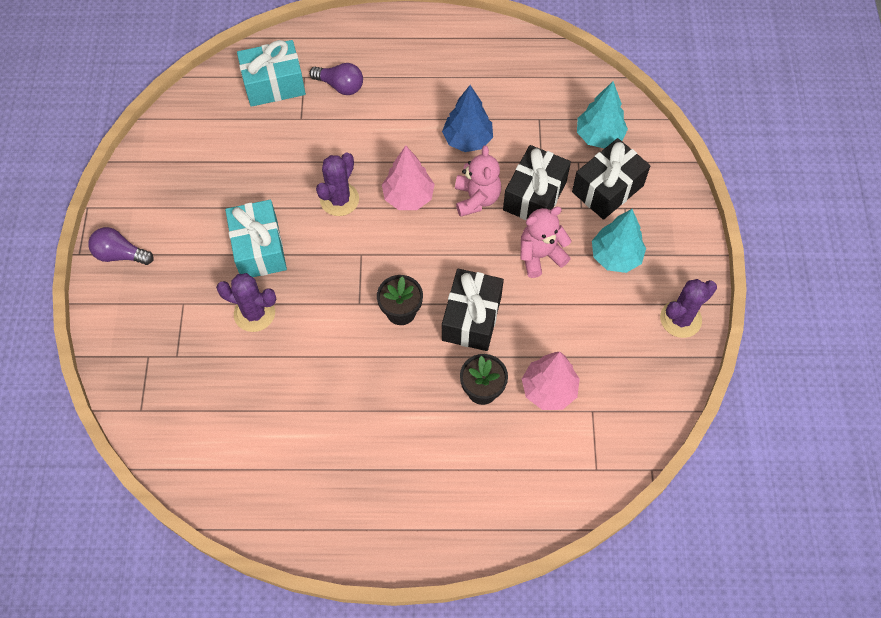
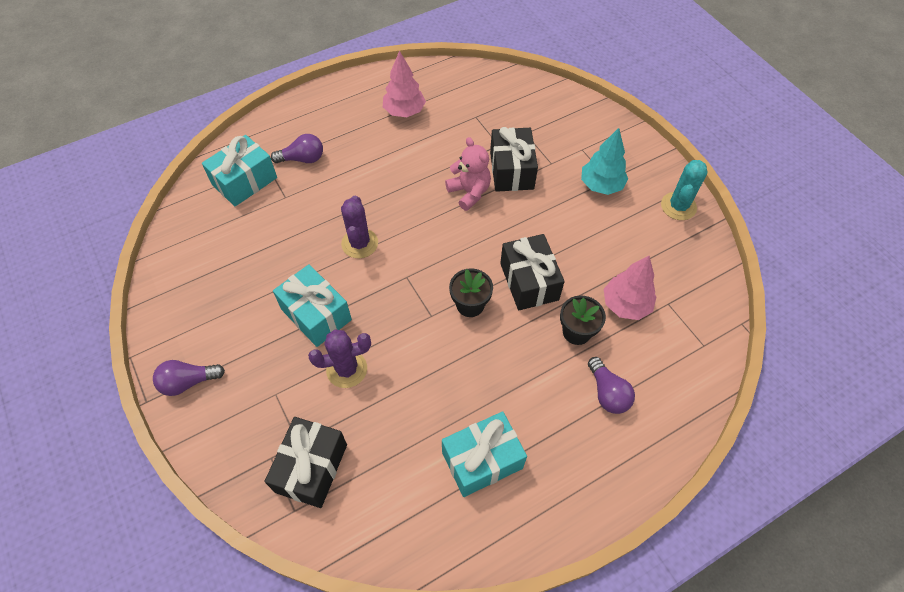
camera: 30 degrees left, 5 degrees down
(317, 456) = (482, 460): none -> turquoise gift
(408, 197) = (415, 215): pink tree -> pink tree (404, 111)
(467, 140) = (432, 154): blue tree -> none
(469, 461) = (607, 393): none -> purple light bulb
(540, 255) = (547, 210): pink teddy bear -> none
(599, 136) = (528, 109): turquoise tree -> none
(607, 189) = (560, 142): black gift -> black gift (311, 468)
(680, 319) = (678, 206): purple cactus -> turquoise cactus

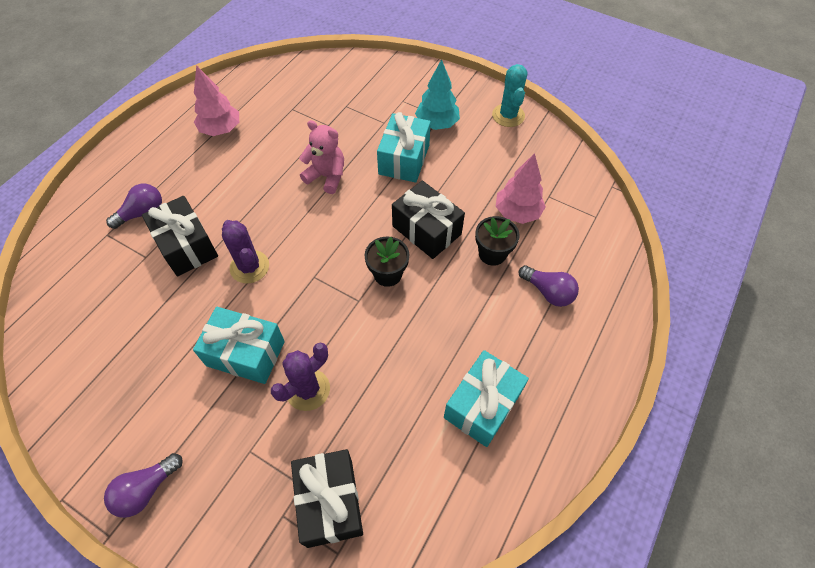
camera: 30 degrees left, 0 degrees up
(245, 181) = (91, 260): turquoise gift -> turquoise gift (404, 159)
(511, 170) = (353, 142): black gift -> black gift (187, 246)

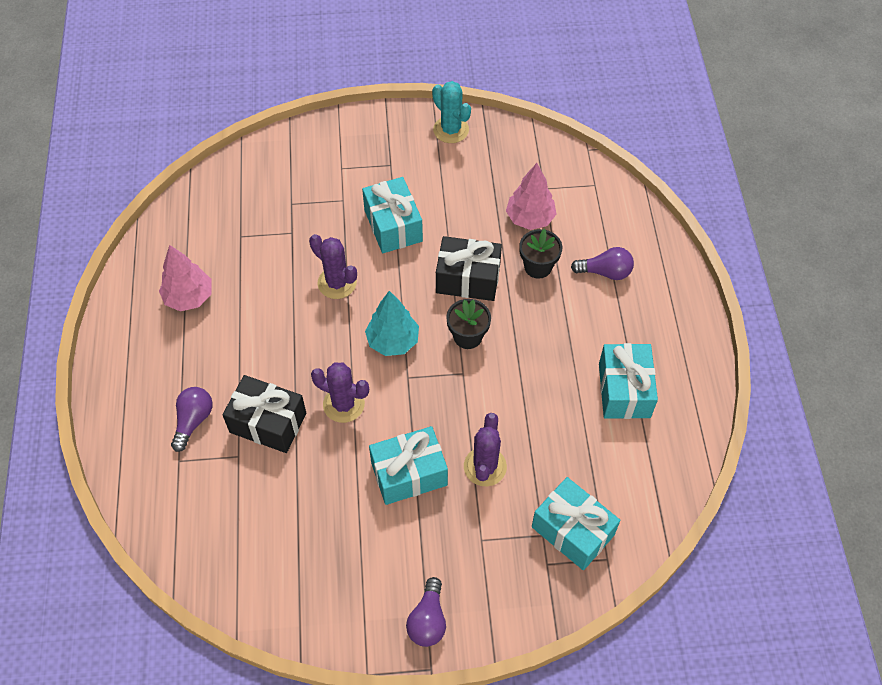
camera: 35 degrees left, 0 degrees up
(326, 176) = (337, 283): pink teddy bear -> purple cactus
(330, 502) = (572, 531): black gift -> turquoise gift
(437, 124) = (393, 174): turquoise tree -> turquoise tree (393, 341)

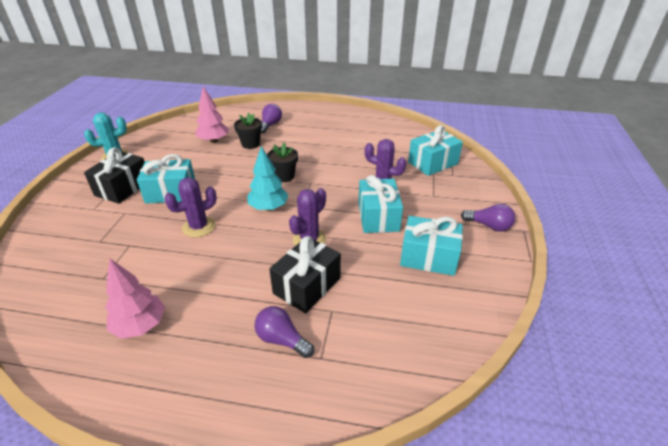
camera: 75 degrees left, 20 degrees down
(468, 279) = (240, 169): black gift -> black gift (123, 188)
(624, 390) = (349, 133): turquoise gift -> turquoise gift (428, 257)

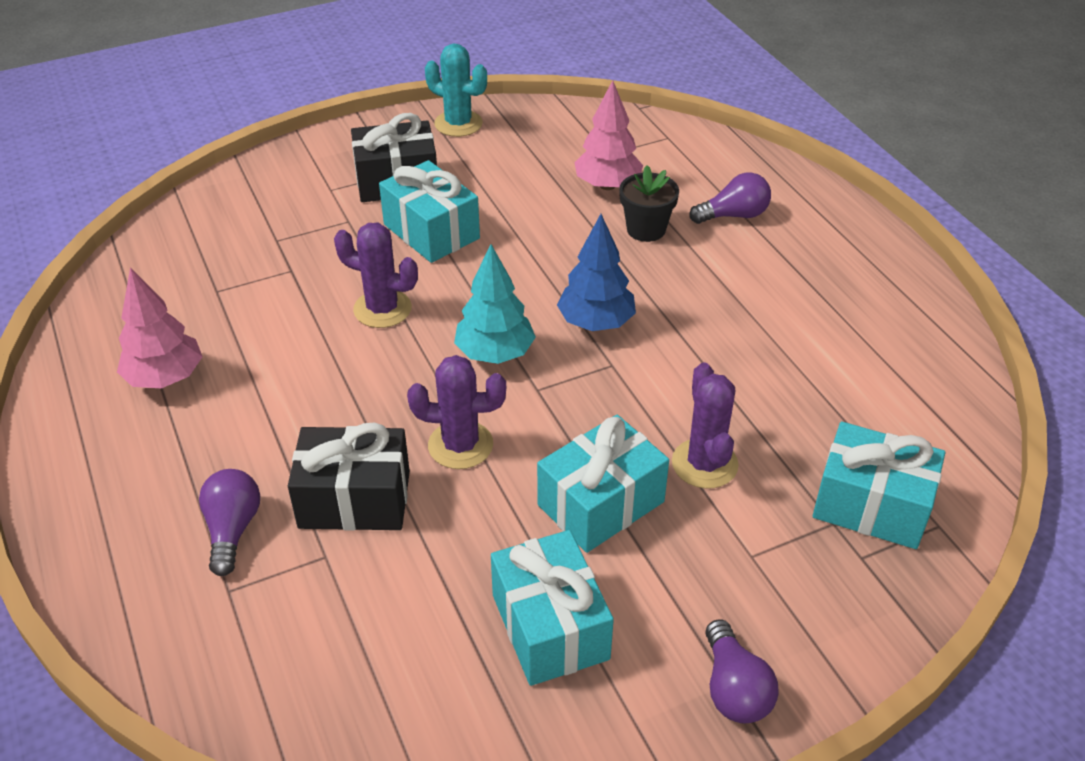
camera: 55 degrees right, 5 degrees up
(284, 176) = (596, 323): black flower pot -> blue tree

